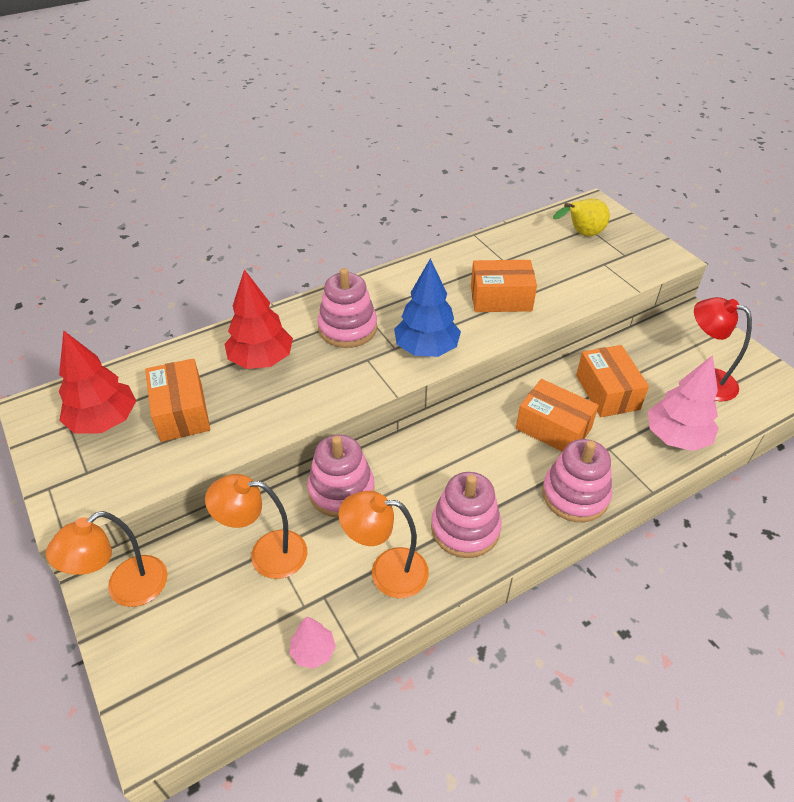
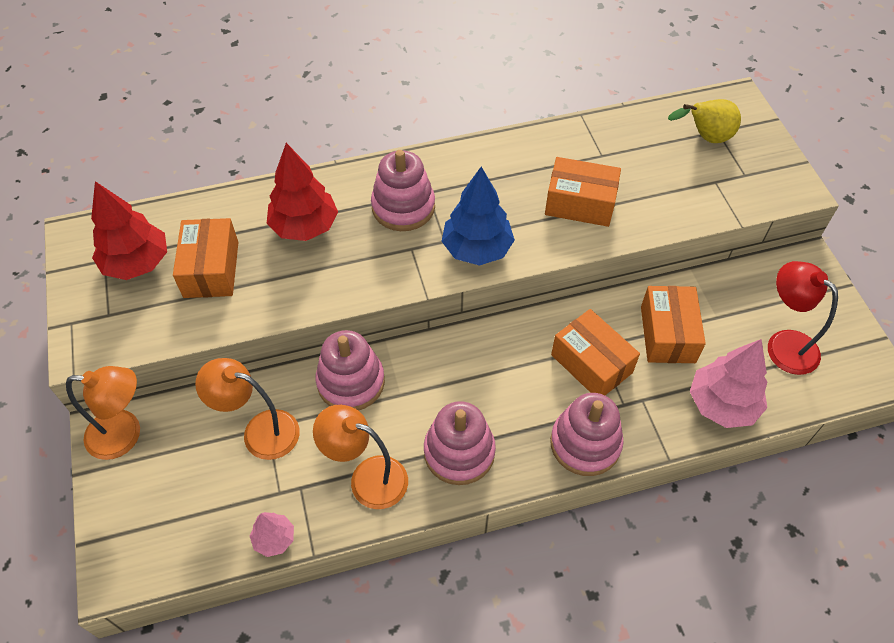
camera: 15 degrees right, 10 degrees up
(126, 589) = (125, 434): orange lamp -> orange lamp turned 150 degrees counterclockwise

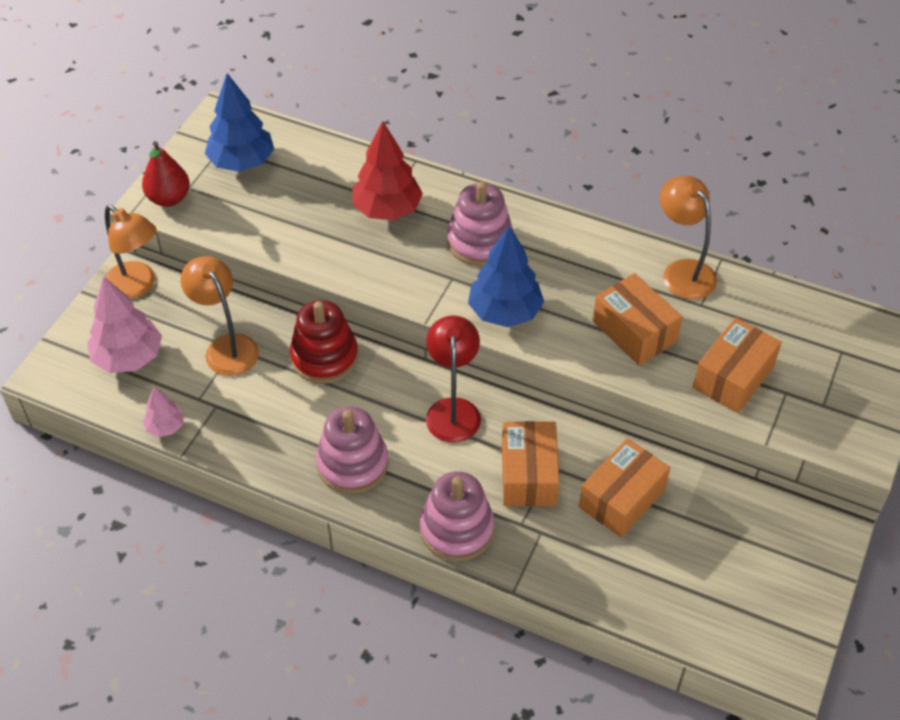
camera: 40 degrees right, 5 degrees down
(98, 336) = (169, 198): none -> red pear
(137, 263) = (242, 162): red tree -> blue tree
(211, 269) = (288, 199): orange box -> orange box (733, 377)
(351, 382) = (324, 357): pink stacking toy -> red stacking toy
(367, 478) = (268, 433): orange lamp -> orange lamp (682, 271)
(705, 138) = (822, 349): yellow pear -> none
(722, 404) = (607, 585): pink tree -> pink tree (128, 357)
(783, 344) = (722, 580): red lamp -> red lamp (453, 410)

